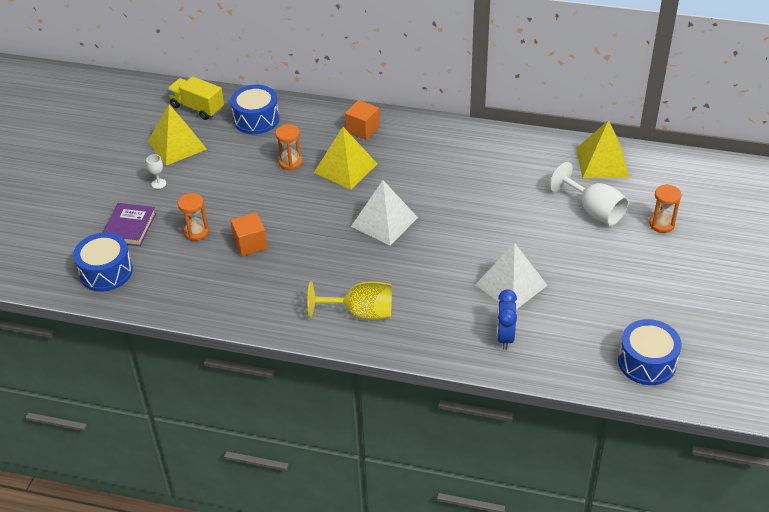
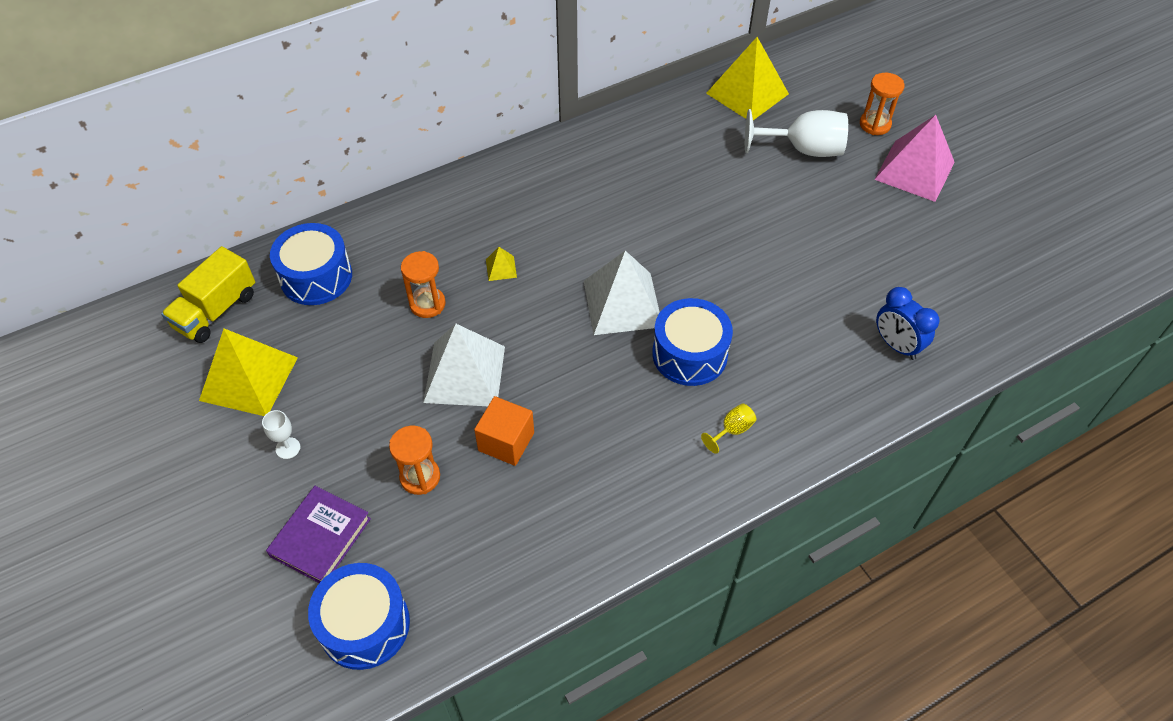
camera: 45 degrees left, 10 degrees up
(129, 227) = (320, 537): purple book -> purple book turned 60 degrees clockwise
(197, 108) = (216, 311): yellow truck -> yellow truck turned 45 degrees counterclockwise
(345, 168) = (501, 268): yellow pyramid -> yellow pyramid, size x0.42
(361, 313) = (732, 430): yellow goblet -> yellow goblet, size x0.46
(362, 129) = (463, 209): orange cube -> none
(511, 285) = (831, 283): white pyramid -> white pyramid (464, 374)
(647, 362) = (1036, 275): blue drum -> blue drum (689, 354)
(650, 263) = (914, 170): none -> pink pyramid

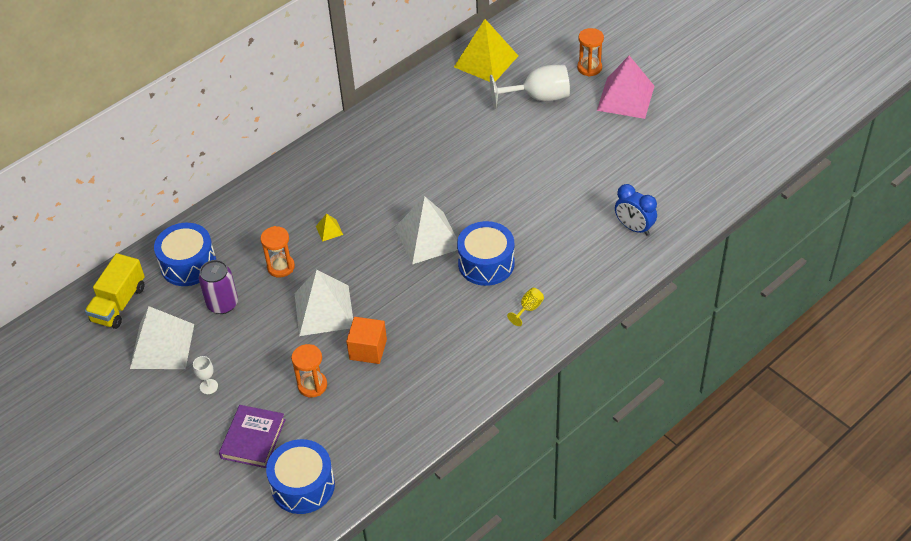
camera: 10 degrees left, 5 degrees down
(249, 378) = (162, 346): yellow pyramid -> white pyramid
(341, 338) = (222, 304): none -> purple can

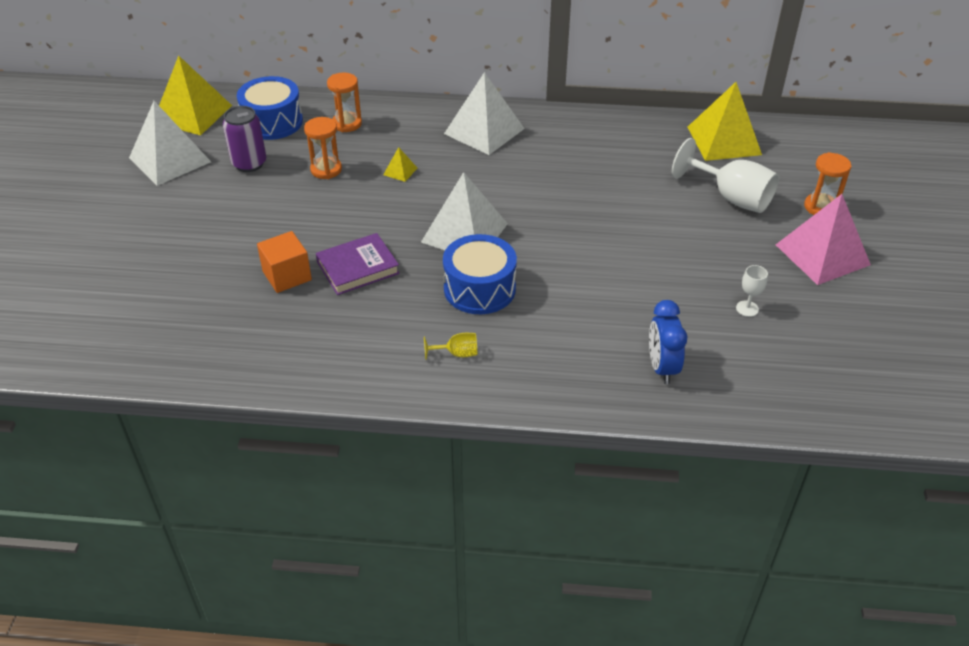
camera: 45 degrees right, 5 degrees down
(119, 304) = (192, 114): yellow truck -> yellow pyramid
(208, 386) = (149, 209): white goblet -> white goblet (747, 308)
(253, 439) = (113, 268): purple book -> purple book (358, 267)
(303, 485) = (83, 331): blue drum -> none
(312, 385) = (209, 267): orange hourglass -> orange hourglass (347, 124)
(324, 310) = (304, 222): white pyramid -> white pyramid (484, 131)

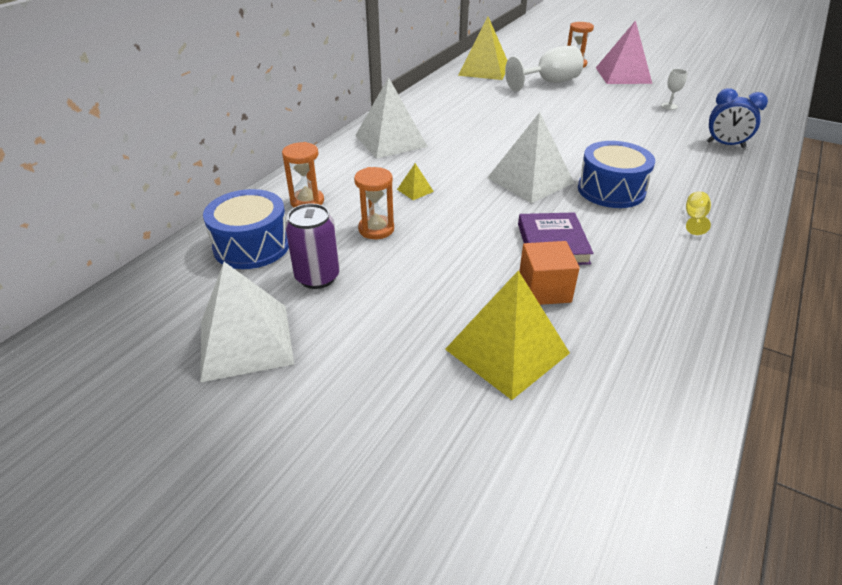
camera: 65 degrees left, 5 degrees down
(192, 114) = (162, 303): yellow pyramid -> yellow pyramid (507, 351)

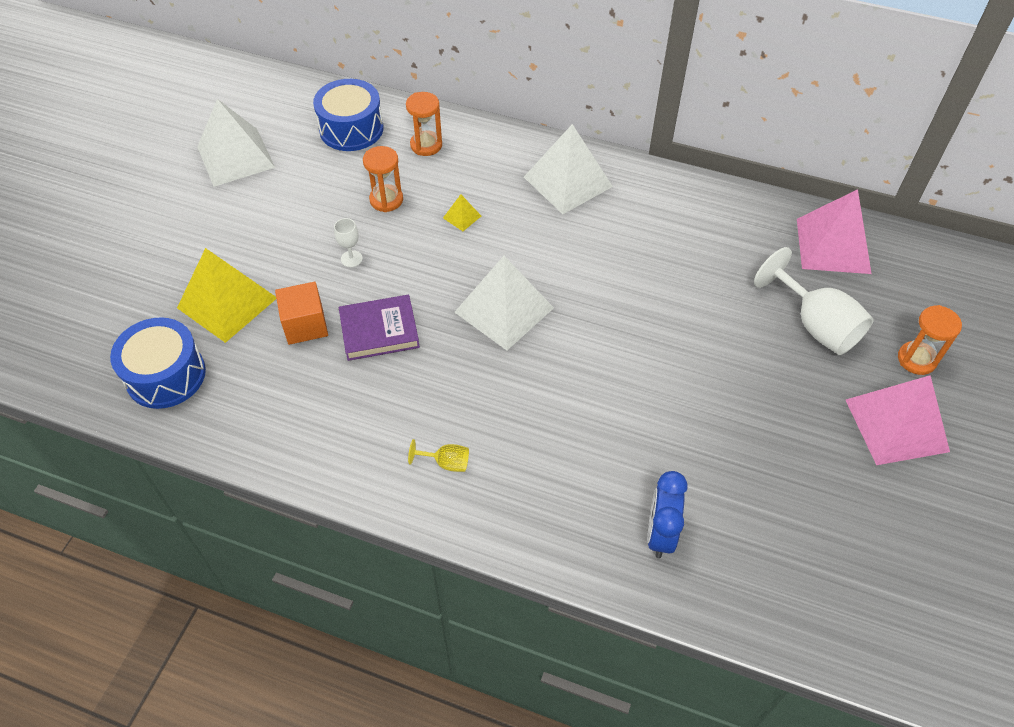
camera: 80 degrees right, 15 degrees up
(317, 277) = (312, 177): purple can -> none
(484, 70) = (833, 246): yellow pyramid -> pink pyramid
(611, 190) = (496, 385): blue drum -> blue drum (166, 375)
(669, 106) = (783, 478): white goblet -> white goblet (351, 259)

